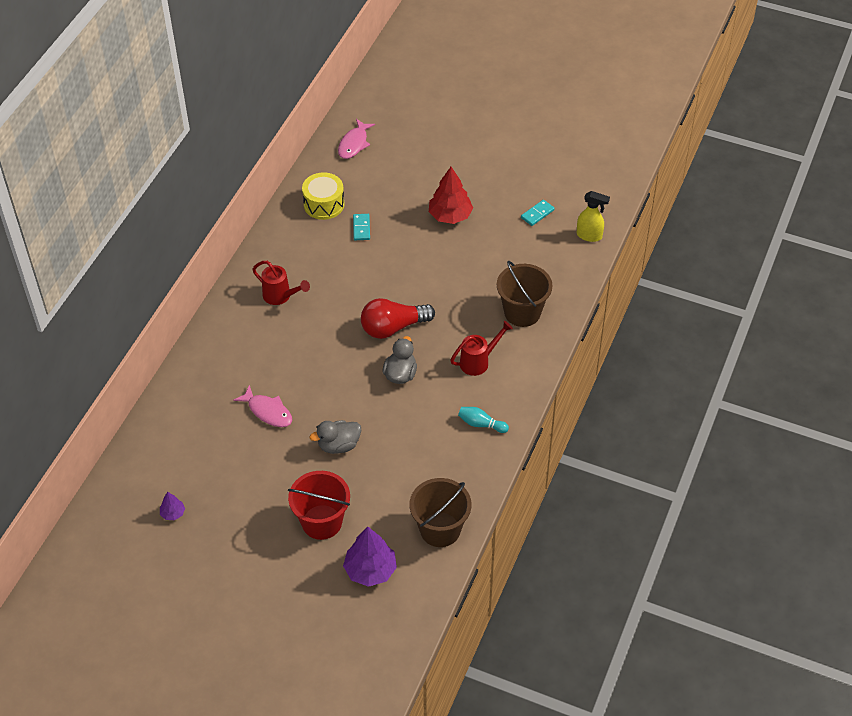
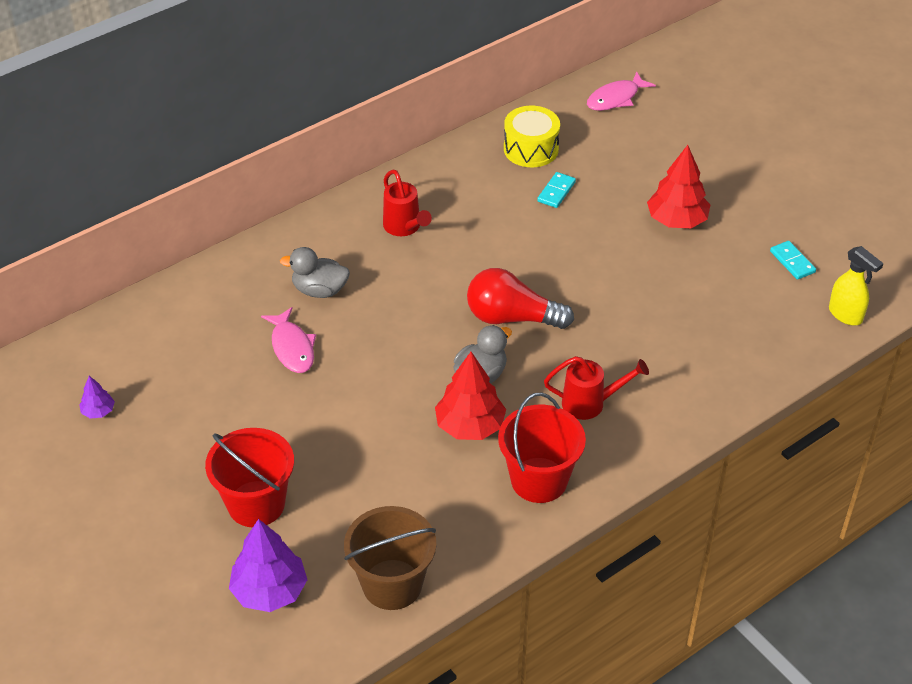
camera: 30 degrees right, 5 degrees down
(339, 445) = (344, 424): grey duck -> grey duck (319, 290)
(417, 410) = (470, 426): none -> red tree
(481, 424) = (539, 480): turquoise bowling pin -> red bucket
(522, 312) = (690, 369): brown bucket -> none
(537, 214) = (792, 262): turquoise domino -> turquoise domino turned 75 degrees clockwise

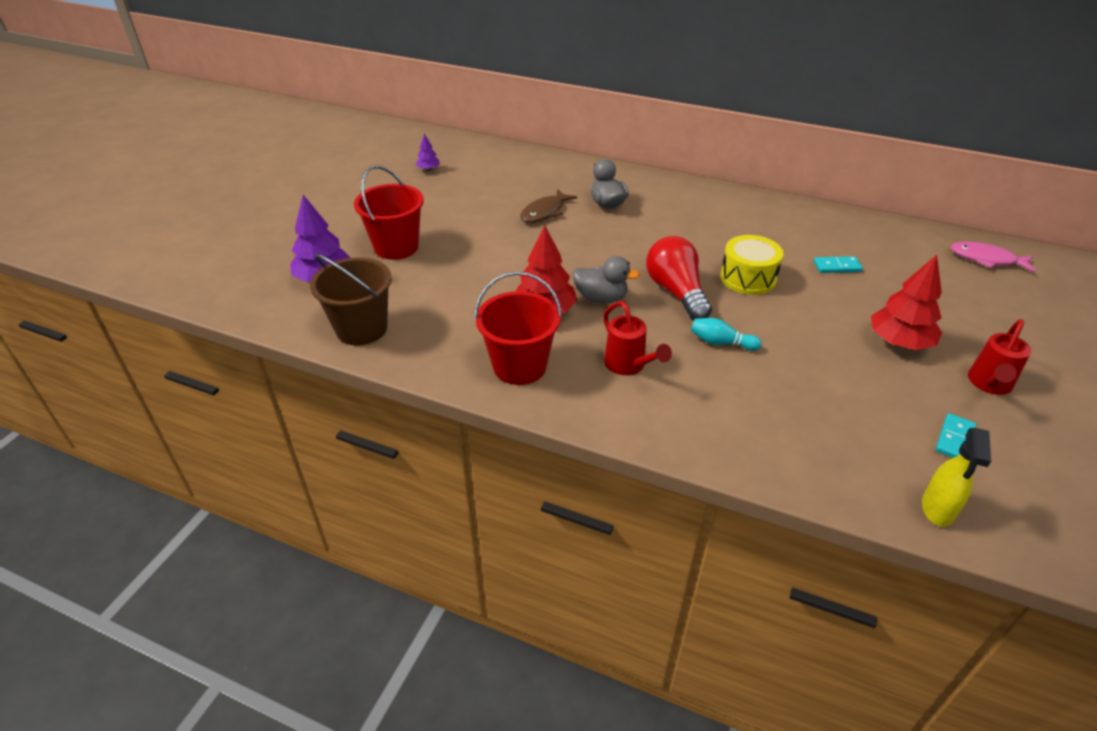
camera: 60 degrees right, 5 degrees down
(292, 347) = (545, 212): pink fish -> brown fish
(404, 227) = (706, 215): red watering can -> red watering can (989, 384)
(531, 149) = (864, 239): yellow drum -> yellow drum (748, 278)
(602, 327) = (721, 343): none -> turquoise bowling pin

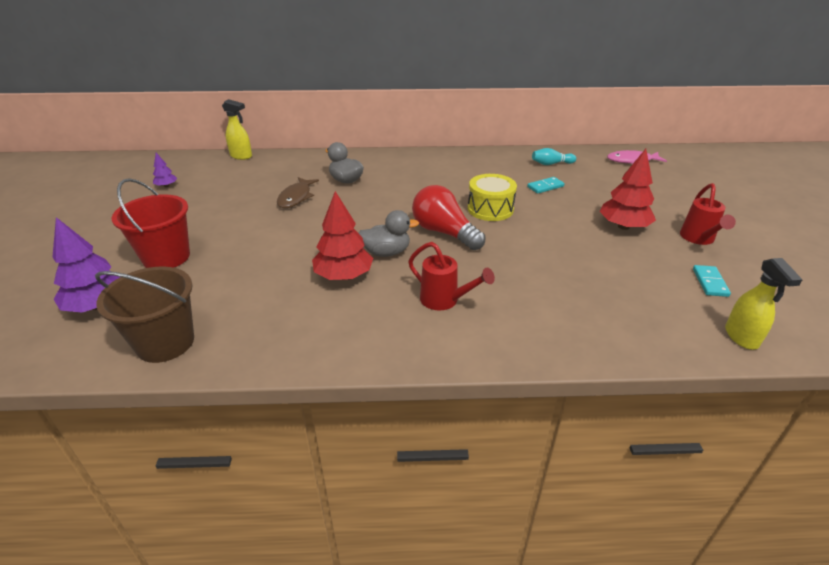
camera: 25 degrees left, 5 degrees down
(515, 150) = (241, 156): none -> yellow spray bottle
(519, 366) = (349, 330): red bucket -> none
(721, 343) = (504, 261): turquoise bowling pin -> turquoise bowling pin (551, 164)

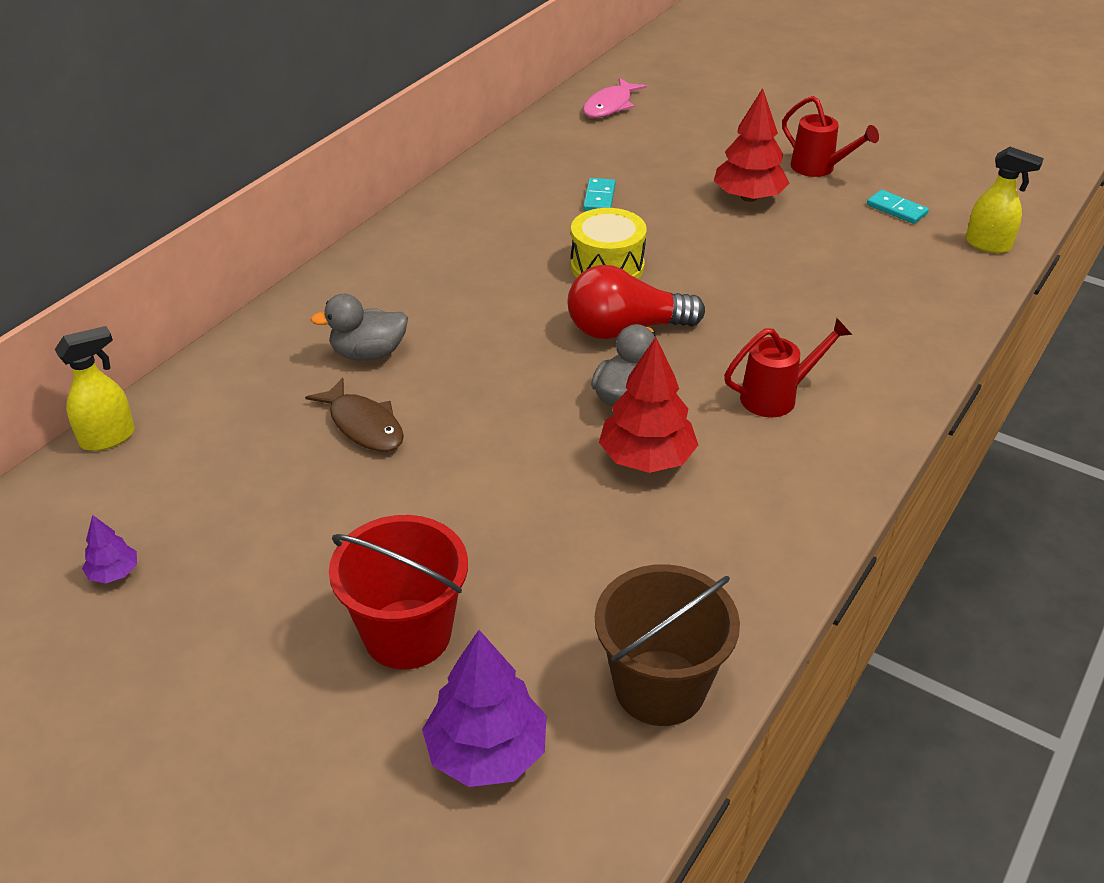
camera: 55 degrees left, 5 degrees up
(551, 164) = (545, 162): turquoise bowling pin -> none

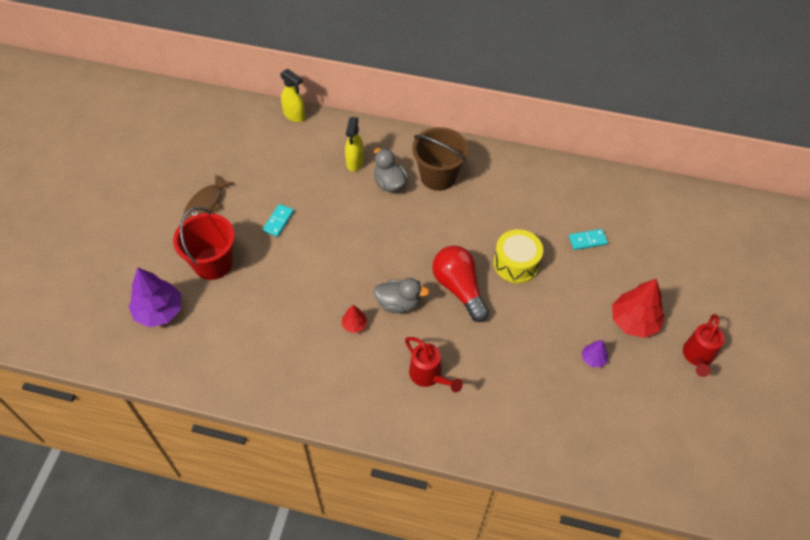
camera: 70 degrees right, 15 degrees up
(114, 573) = (218, 153): purple tree -> purple tree (593, 359)
(363, 425) = (336, 201): brown fish -> brown fish (206, 204)
(610, 106) = (706, 216): pink fish -> none
(647, 458) = (354, 325): red tree -> red tree, size x0.50
(660, 687) = (207, 366): brown bucket -> brown bucket (438, 176)
(896, 209) = (669, 415): turquoise domino -> turquoise domino (278, 221)
(988, 245) = (654, 481): yellow spray bottle -> yellow spray bottle (355, 162)

